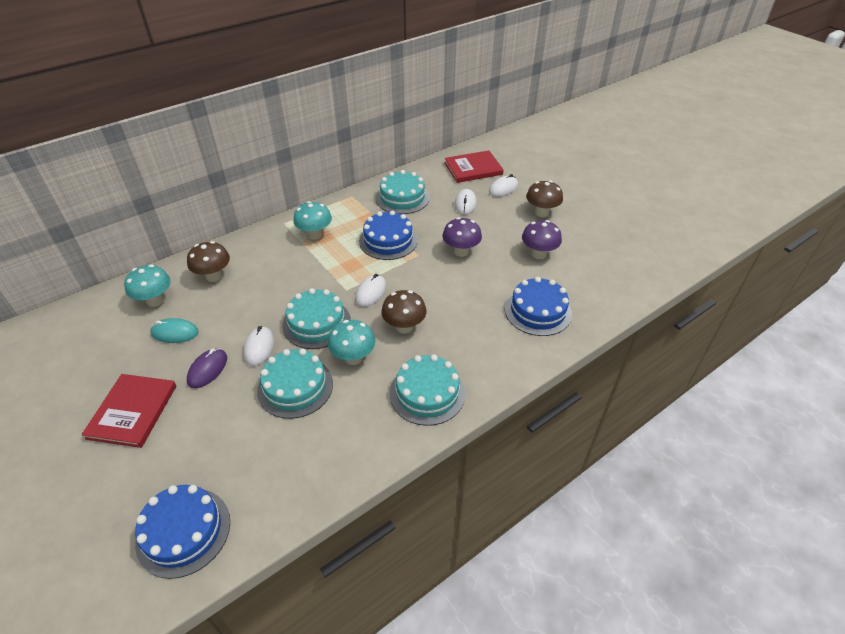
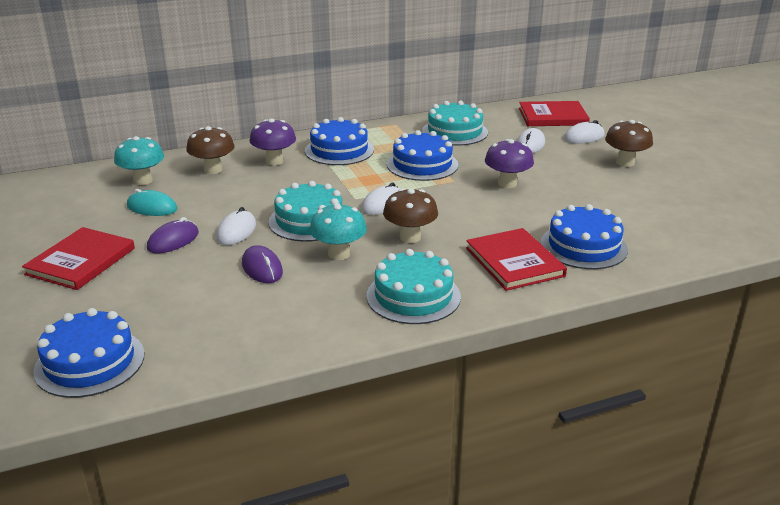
camera: 15 degrees right, 15 degrees down
(295, 387) = (262, 268): turquoise cake -> purple mouse
(315, 235) = (339, 150): turquoise mushroom -> blue cake
(492, 339) = (514, 262): none -> red book
(538, 254) = (606, 197): purple mushroom -> purple mushroom (274, 161)

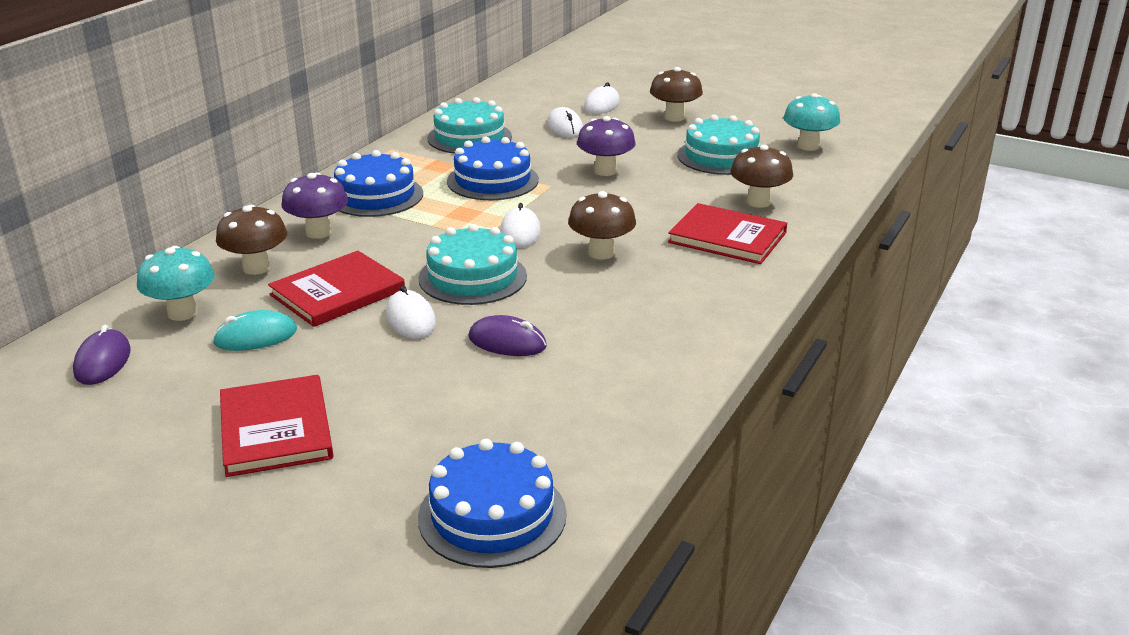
camera: 40 degrees left, 0 degrees up
(173, 241) = (353, 359): purple mouse -> purple mouse (103, 361)
(339, 254) = (561, 296): turquoise mushroom -> turquoise mushroom (808, 146)
(413, 296) = (695, 303): turquoise cake -> turquoise cake (721, 156)
(553, 116) = (541, 94): red book -> red book (337, 292)
(583, 246) = (758, 202): blue cake -> brown mushroom

